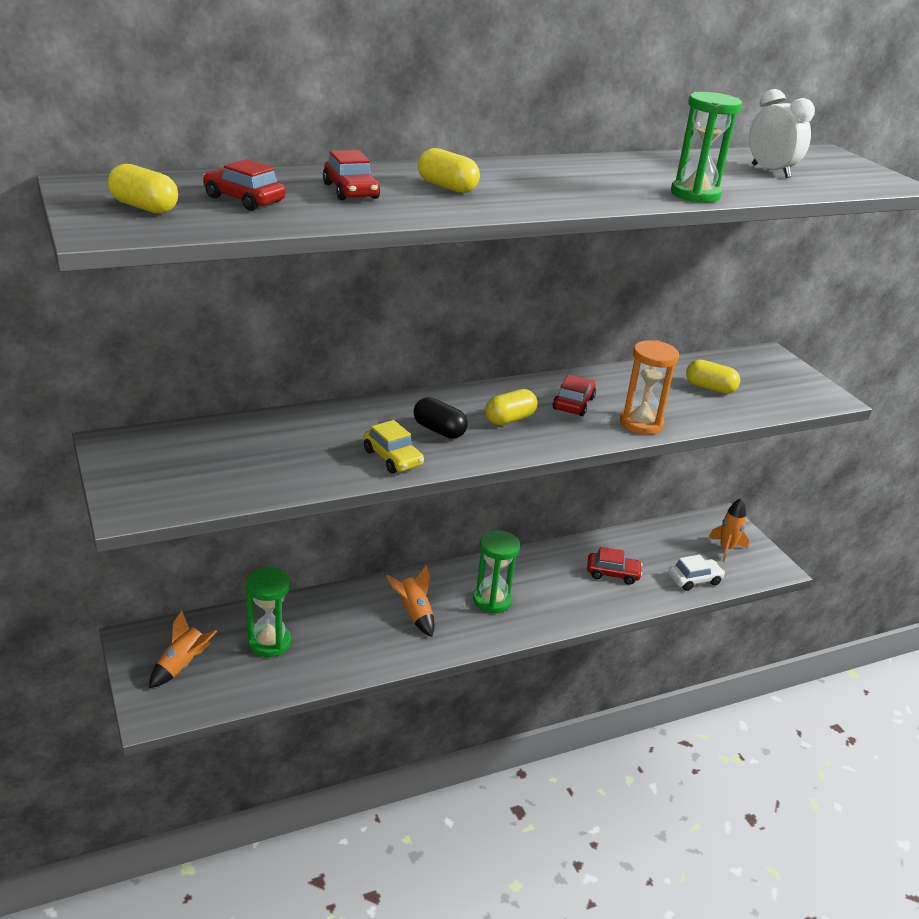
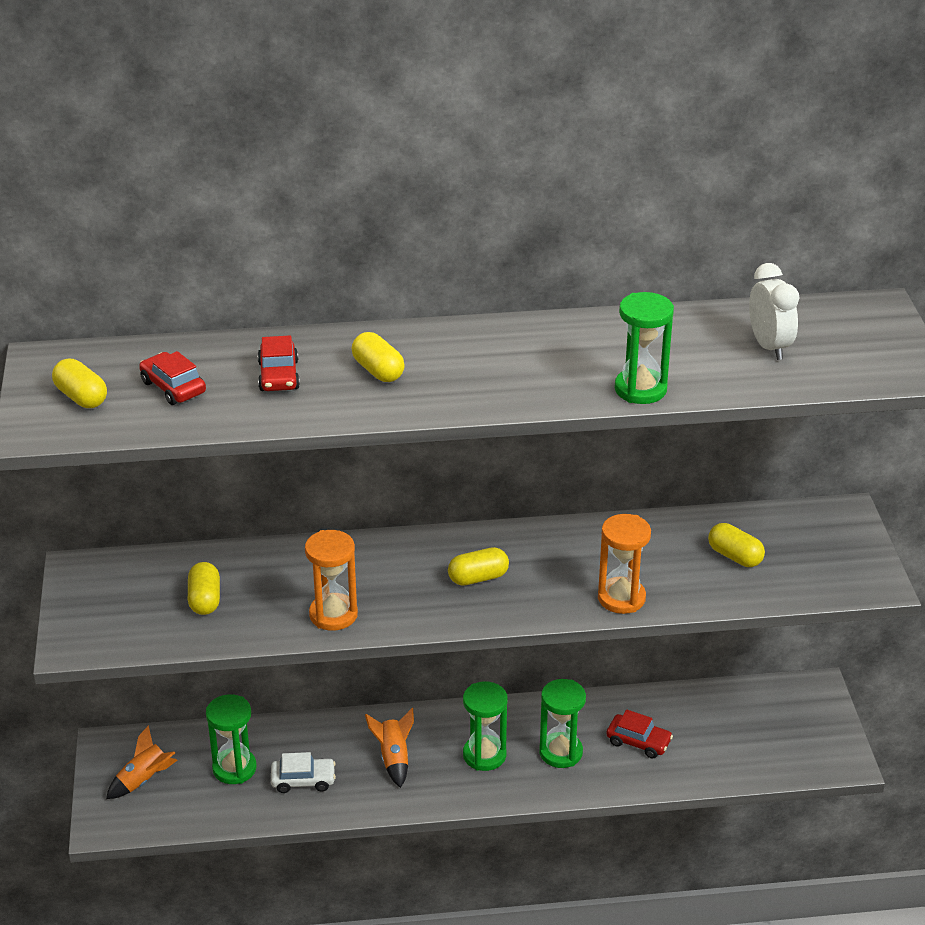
camera: 20 degrees right, 5 degrees up
(258, 457) = (205, 600): none -> yellow capsule
(392, 458) = (333, 614): yellow car -> orange hourglass
(439, 430) = (396, 585): black capsule -> none
(554, 590) = (561, 752): none -> green hourglass
(573, 403) = (560, 563): red car -> none
(694, 579) = (733, 763): white car -> white car (303, 780)
(726, 549) = (796, 729): orange rocket -> none

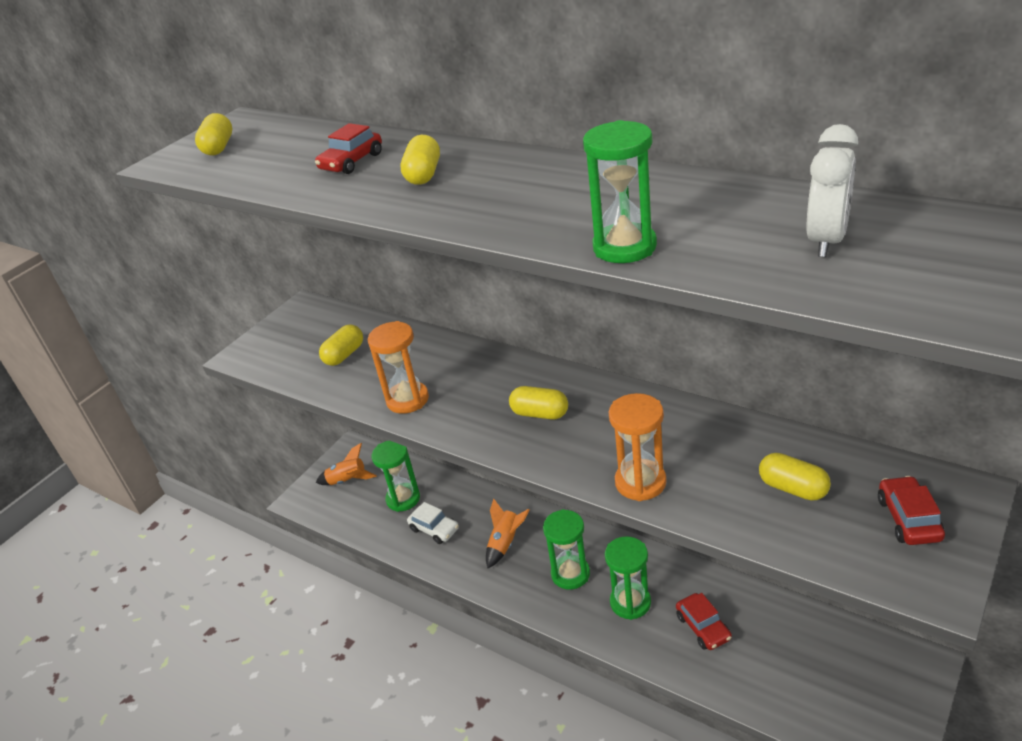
camera: 45 degrees right, 0 degrees up
(173, 387) = (277, 154): red car -> red car (908, 519)
(735, 556) = (793, 488): yellow capsule -> yellow capsule turned 45 degrees counterclockwise

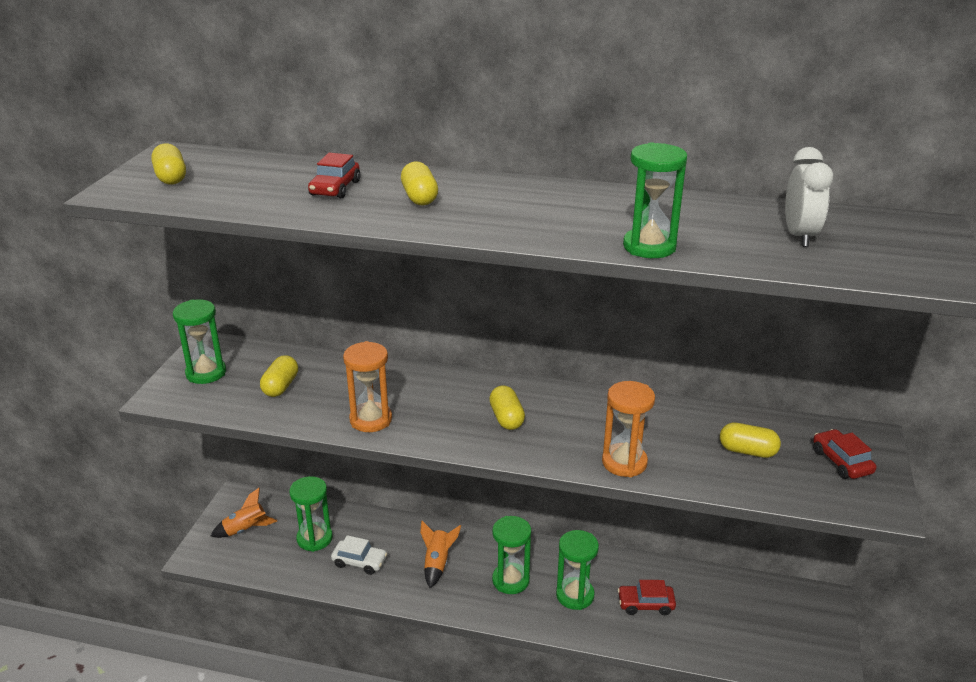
camera: 25 degrees left, 5 degrees down
(288, 334) = (206, 373): none -> green hourglass
(540, 414) = (506, 418): yellow capsule -> yellow capsule turned 75 degrees clockwise
(703, 627) = (645, 604): red car -> red car turned 135 degrees clockwise

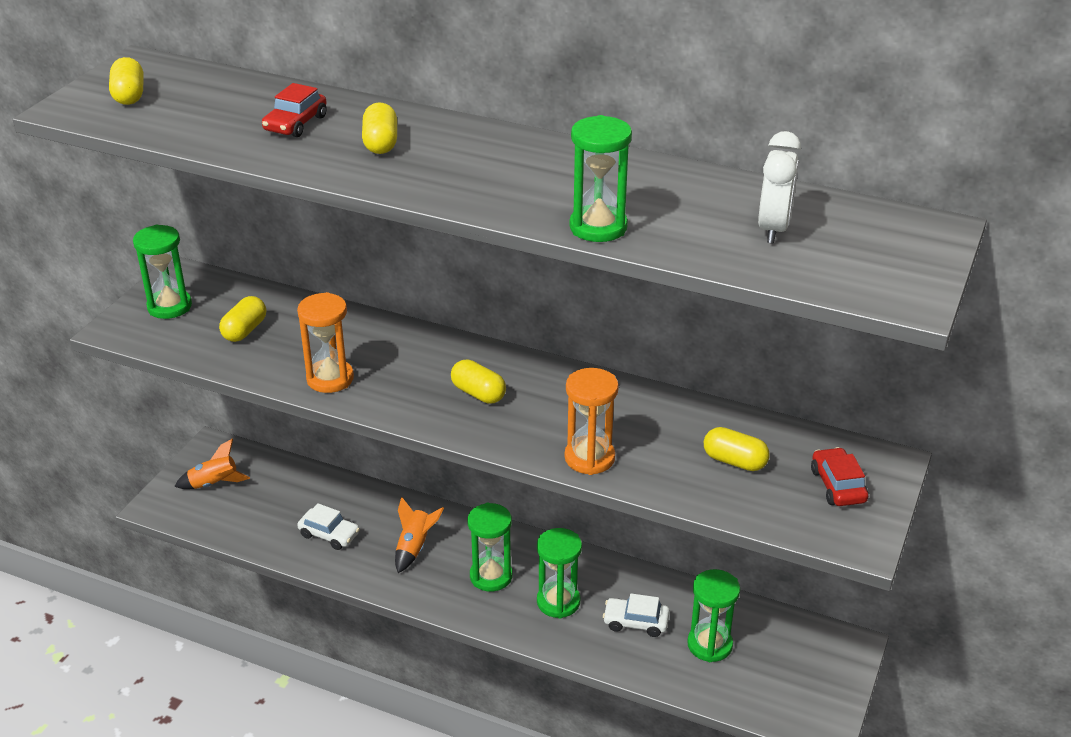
camera: 10 degrees right, 5 degrees up
(314, 538) = (286, 503): green hourglass -> green hourglass (709, 645)
(506, 418) = (478, 393): yellow capsule -> yellow capsule turned 45 degrees counterclockwise
(645, 604) = (636, 622): red car -> white car

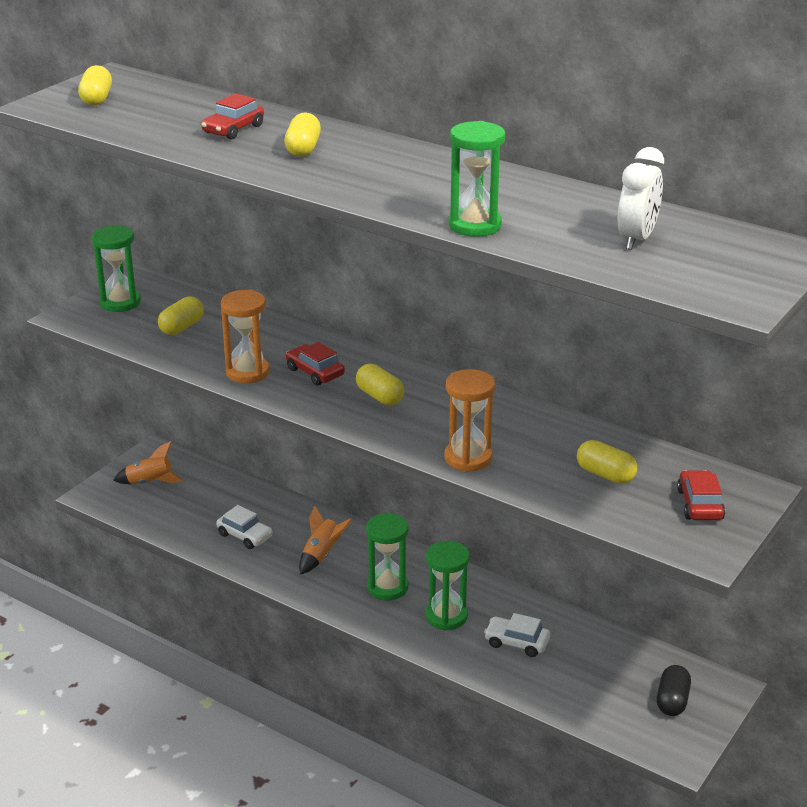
camera: 10 degrees right, 5 degrees down
(402, 371) = (315, 372): none -> red car
(709, 645) = (584, 670): green hourglass -> none
(803, 667) = (672, 701): none -> black capsule

